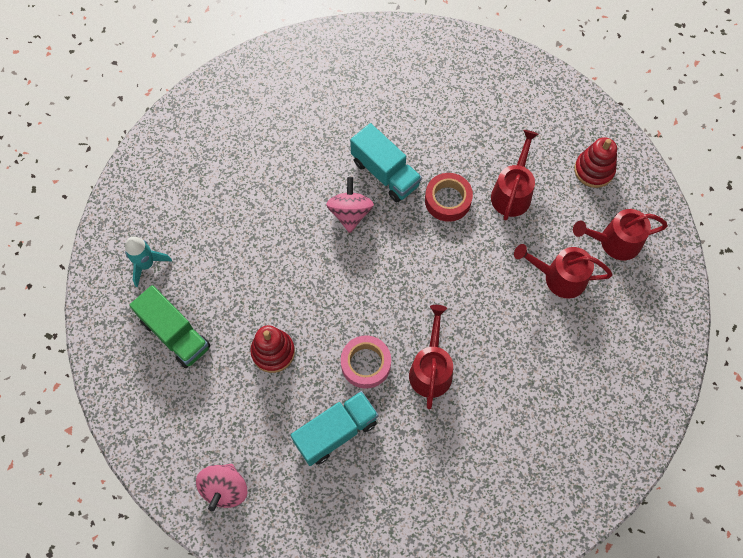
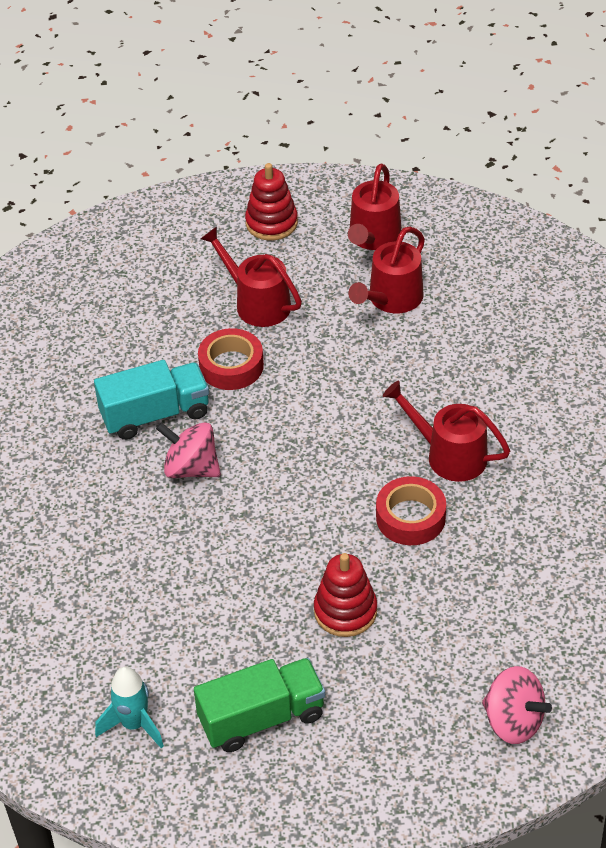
camera: 65 degrees left, 20 degrees down
(336, 432) = (488, 576): turquoise truck -> none
(366, 364) = (410, 517): pink tape -> red tape

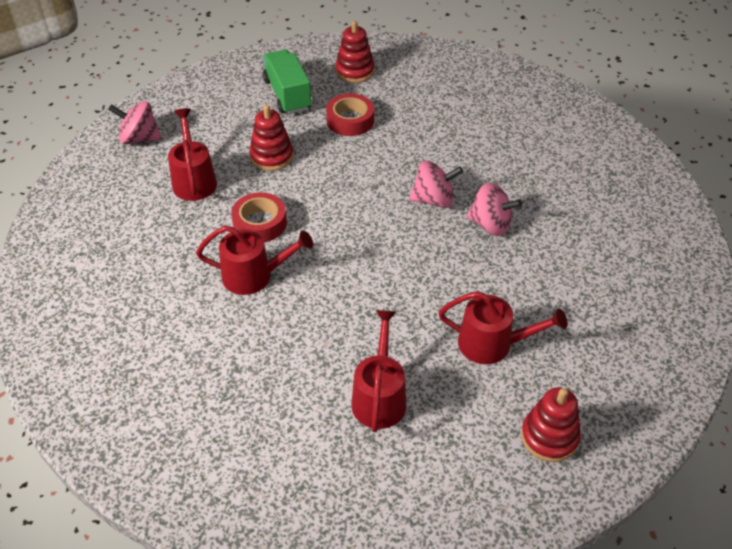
camera: 150 degrees right, 0 degrees up
(134, 724) = (355, 71): turquoise rocket -> red stacking toy
(155, 414) = (490, 225): turquoise truck -> pink spinning top
(231, 366) = (467, 281): red tape -> red tape (350, 120)
(262, 718) = (287, 95): green truck -> green truck turned 120 degrees clockwise
(373, 238) = (441, 462): red watering can -> red watering can (194, 180)

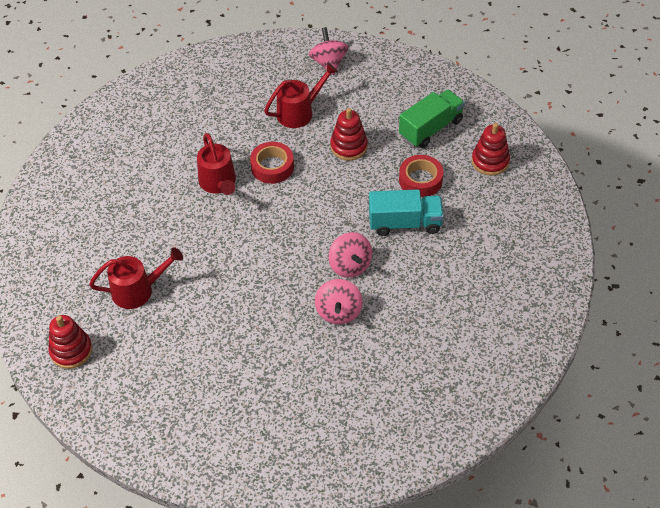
camera: 70 degrees right, 5 degrees up
(399, 146) = (405, 223): none -> turquoise truck
(492, 344) = (210, 345): red watering can -> none
(549, 437) = (137, 400): red stacking toy -> red stacking toy (71, 351)

